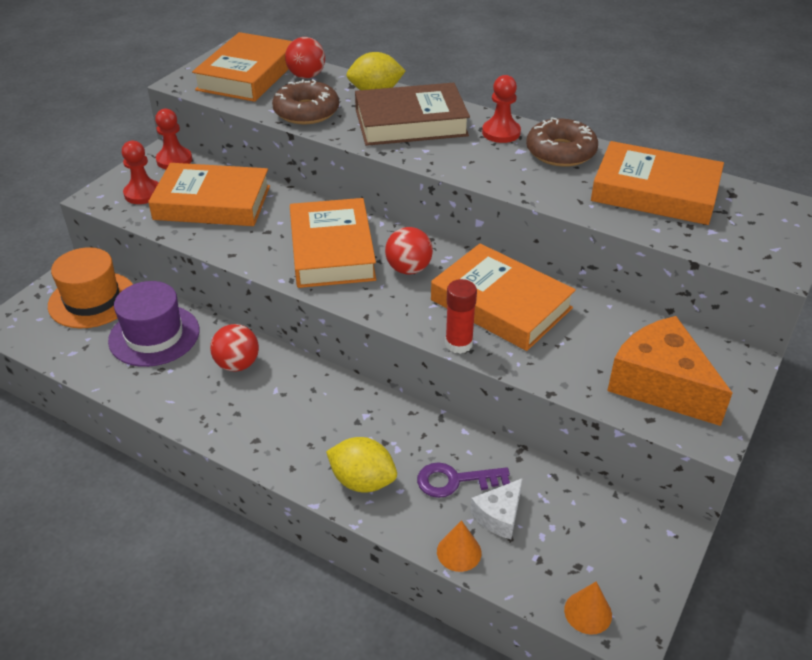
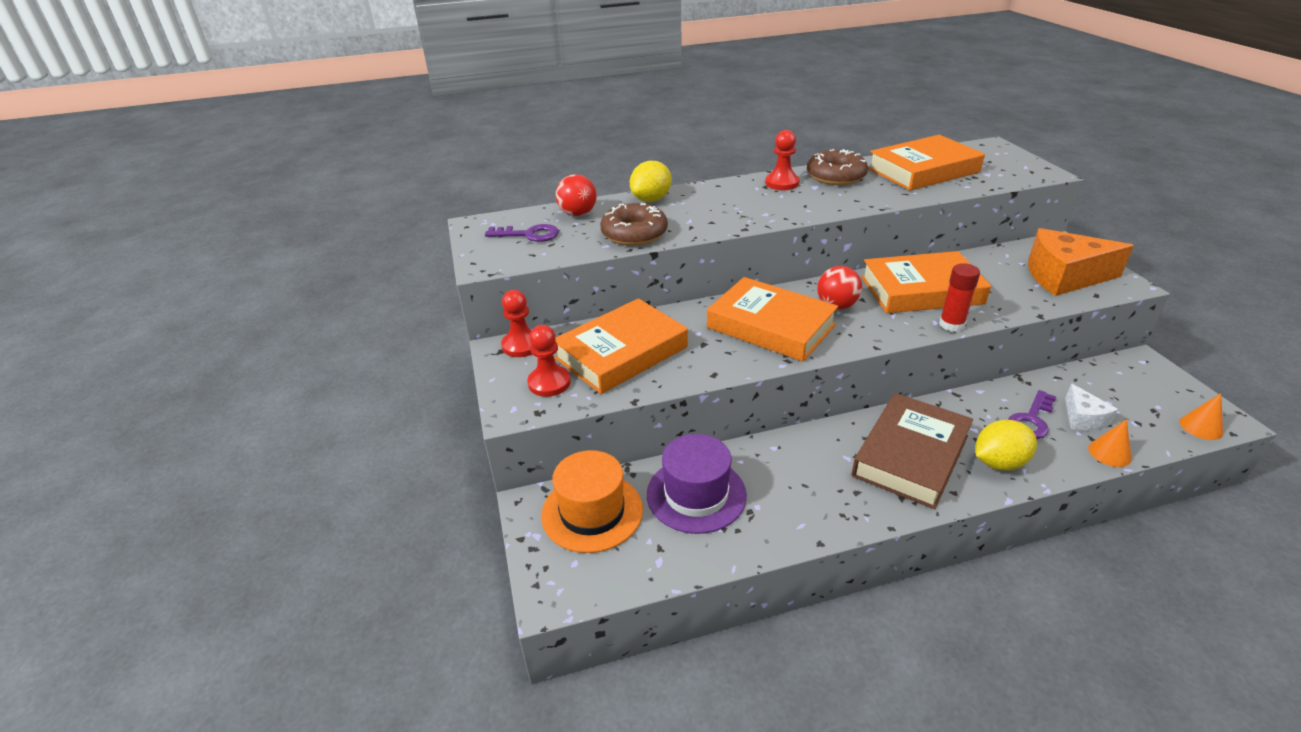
camera: 45 degrees left, 5 degrees down
(237, 364) = (792, 463): red ball -> none
(248, 75) = (528, 234): orange book -> purple key
(411, 123) = (718, 204): brown book -> brown book (911, 456)

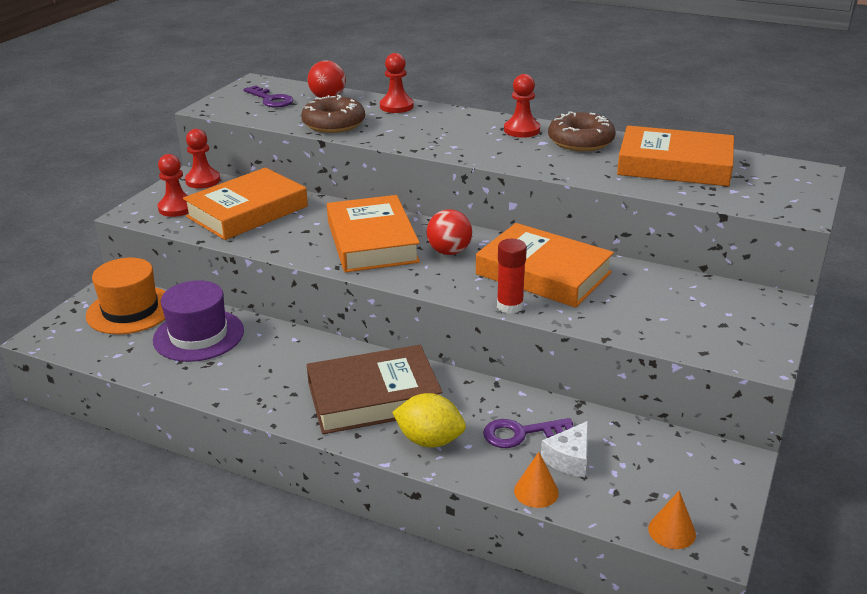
camera: 40 degrees right, 5 degrees down
(621, 353) = (247, 211): orange book -> orange book turned 45 degrees counterclockwise
(651, 200) = (396, 106): yellow lemon -> red pawn
(1064, 276) = (707, 325): orange cheese -> none

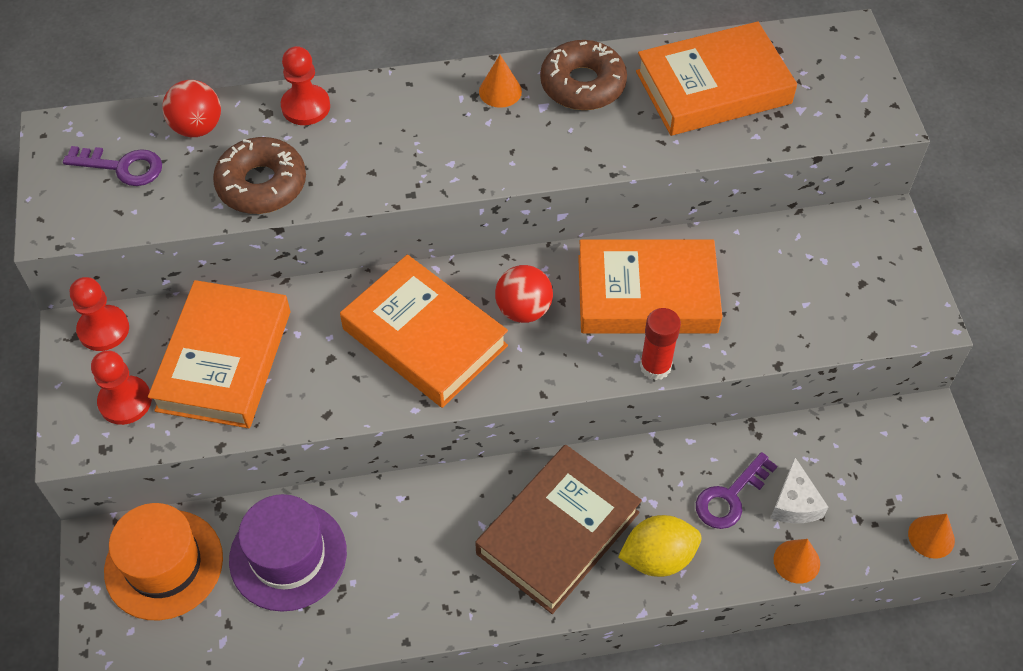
camera: 35 degrees left, 25 degrees up
(521, 130) = (500, 91): red pawn -> orange cone

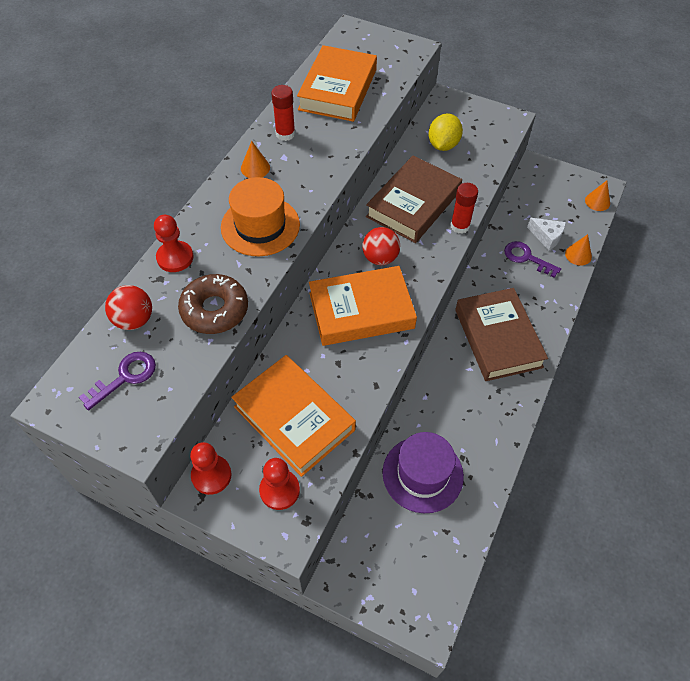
camera: 55 degrees left, 0 degrees up
(164, 564) = (380, 547): orange hat -> orange hat (260, 226)
(583, 84) = (285, 134): brown donut -> red glue stick
(647, 294) = (413, 204): orange book -> brown book
(658, 557) = (540, 305): yellow lemon -> yellow lemon (443, 145)
(730, 497) = (526, 258): purple key -> purple key turned 135 degrees clockwise

